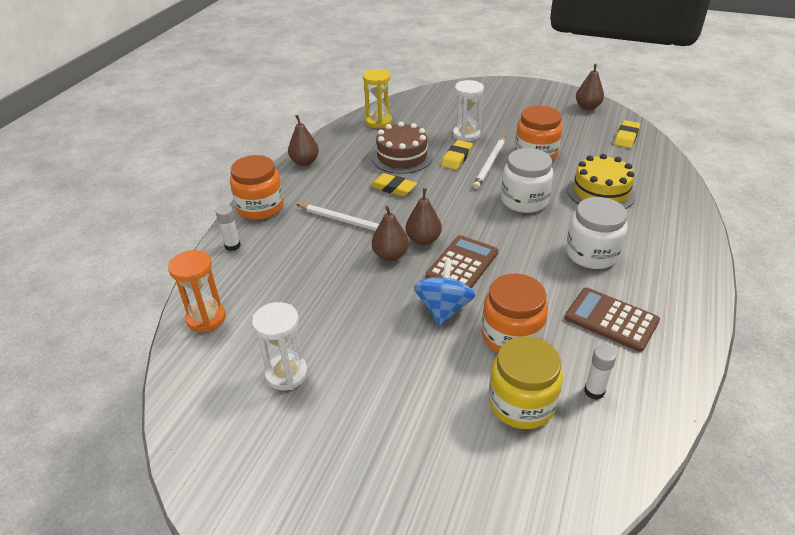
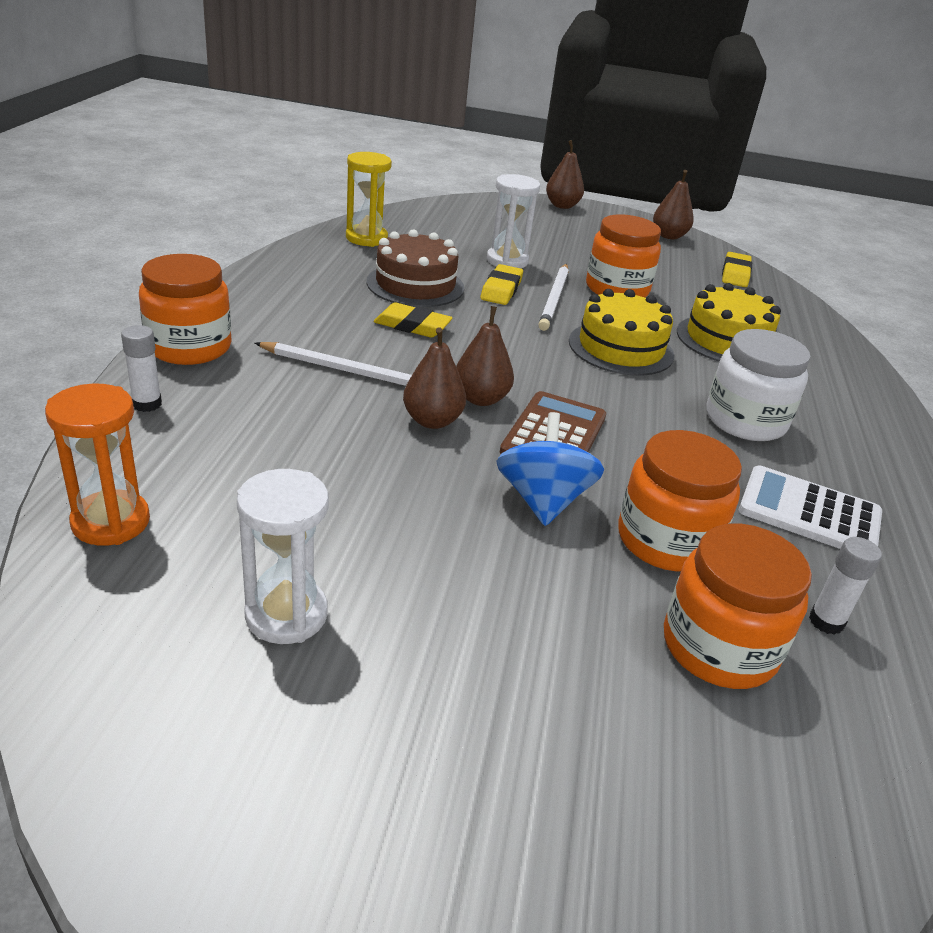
camera: 15 degrees left, 5 degrees down
(305, 162) = (256, 285): brown pear -> brown pear (562, 206)
(521, 403) = (719, 647): yellow jar -> orange jar
(524, 200) = (621, 348): white jar -> yellow cake
(611, 319) = (809, 512): brown calculator -> white calculator

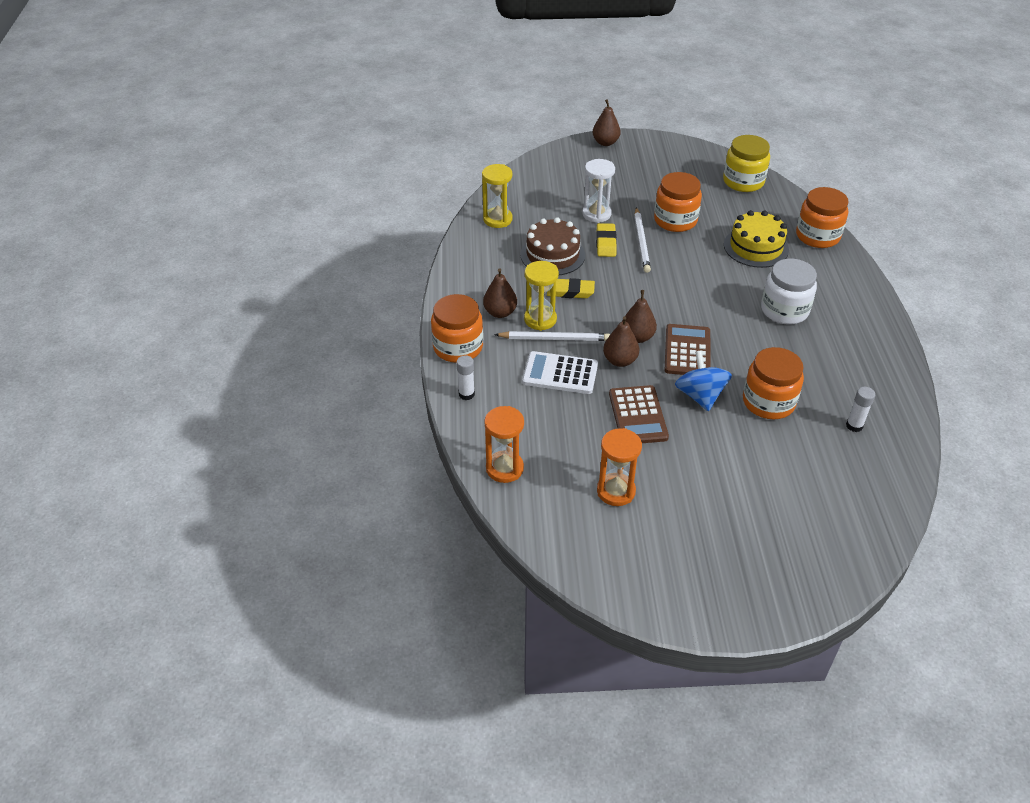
camera: 10 degrees left, 10 degrees up
(286, 614) = (616, 491): white hourglass -> orange hourglass
(342, 345) = (540, 319): none -> yellow hourglass
(412, 502) = (638, 415): none -> brown calculator
(621, 348) = (697, 273): yellow cake -> none
(668, 236) = (688, 154): brown pear -> brown pear (500, 312)
(719, 647) = (810, 452): orange jar -> orange jar (817, 236)
(735, 274) = (743, 182): yellow eraser -> yellow jar
(809, 512) = (833, 364): white calculator -> white calculator (560, 373)

